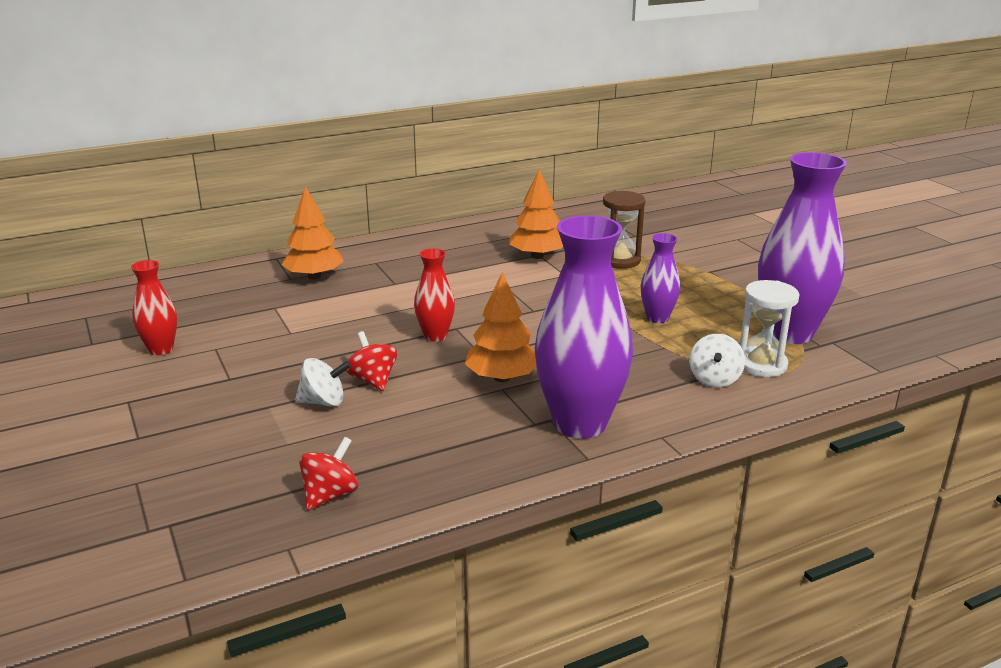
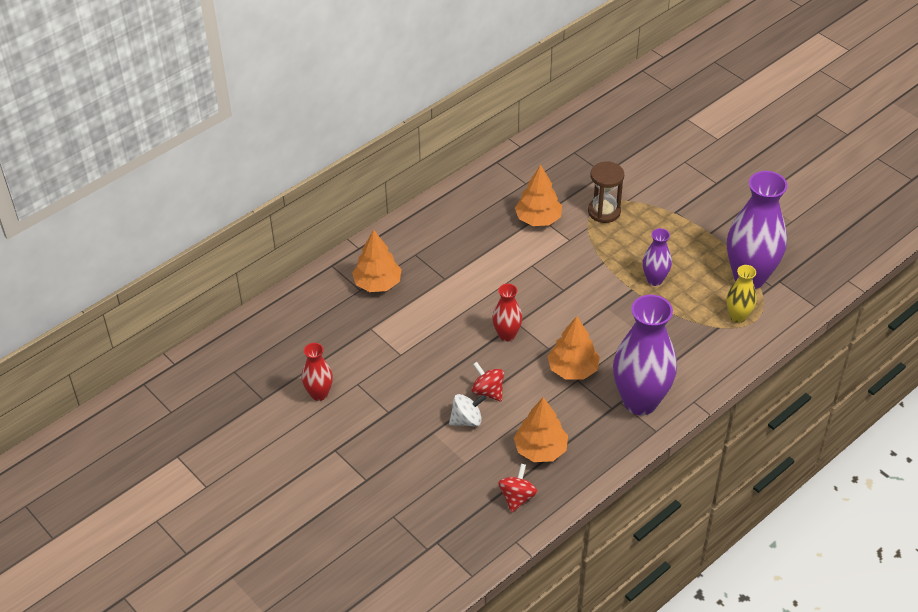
camera: 15 degrees left, 20 degrees up
(403, 449) = (540, 449): none -> orange tree
(714, 379) = (711, 339): white spinning top -> none
(761, 364) = (738, 316): white hourglass -> yellow vase

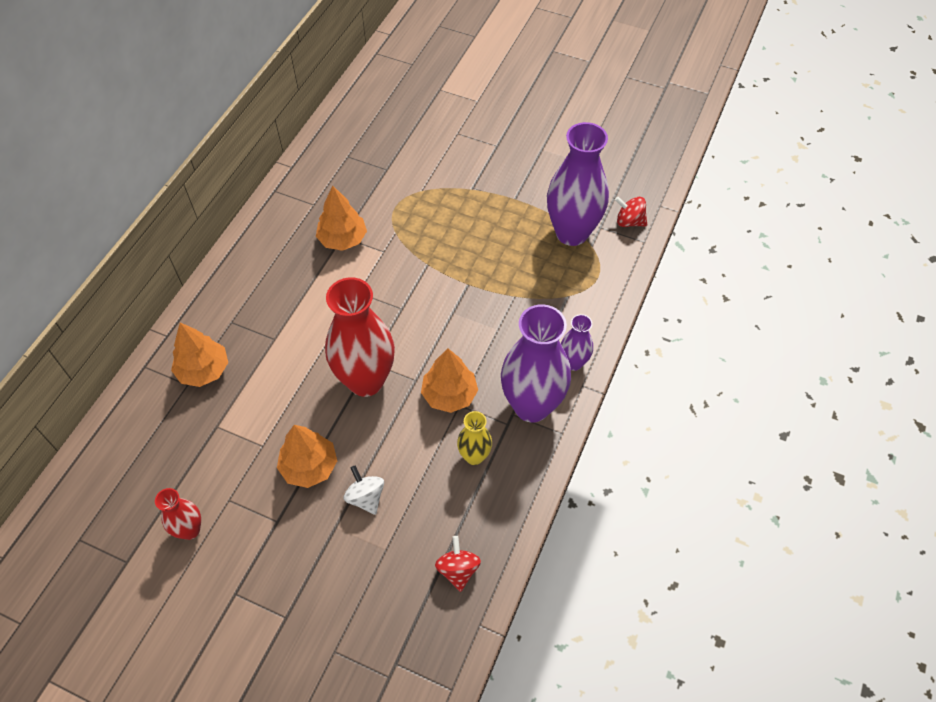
camera: 25 degrees left, 10 degrees up
(467, 420) = (366, 497): white spinning top -> white spinning top turned 75 degrees counterclockwise
(488, 391) = (374, 454): red spinning top -> red spinning top (629, 221)
(507, 335) = (366, 381): red vase -> red vase, size x2.00
(540, 449) = (457, 501): orange tree -> orange tree (309, 466)
(604, 211) = (404, 210): brown hourglass -> none
(654, 280) = (485, 266): purple vase -> purple vase (573, 363)
(738, 316) = (580, 278): yellow vase -> yellow vase (474, 456)

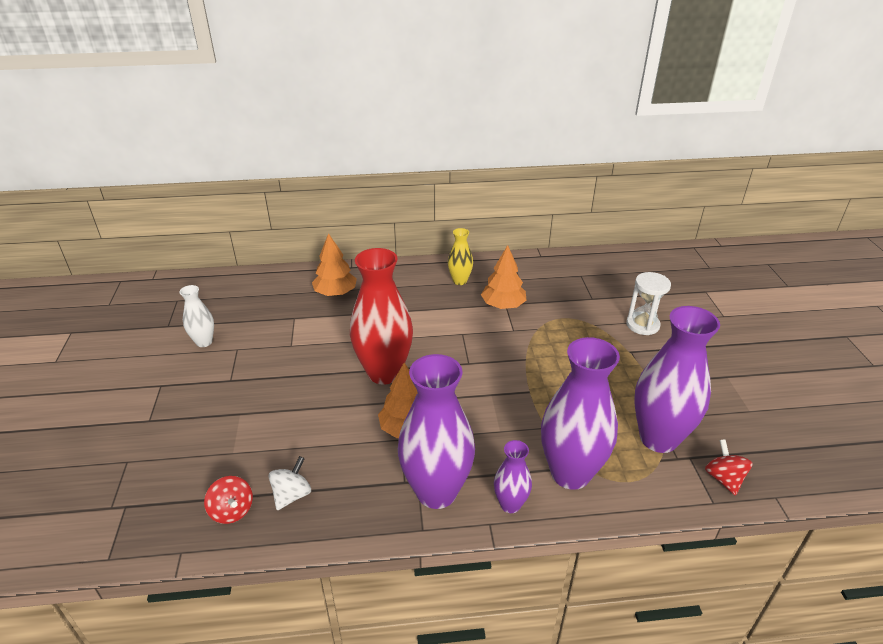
camera: 60 degrees right, 20 degrees down
(190, 530) = (204, 342): red vase -> white vase
(309, 466) = (286, 376): orange tree -> none
(366, 497) = (275, 419): white spinning top -> white spinning top (292, 495)
(447, 159) = (642, 325): none -> white hourglass
(458, 570) = (232, 511): red spinning top -> red spinning top turned 90 degrees clockwise
(474, 456) = (355, 472): yellow vase -> yellow vase (460, 281)
(569, 308) = (570, 473): none -> purple vase

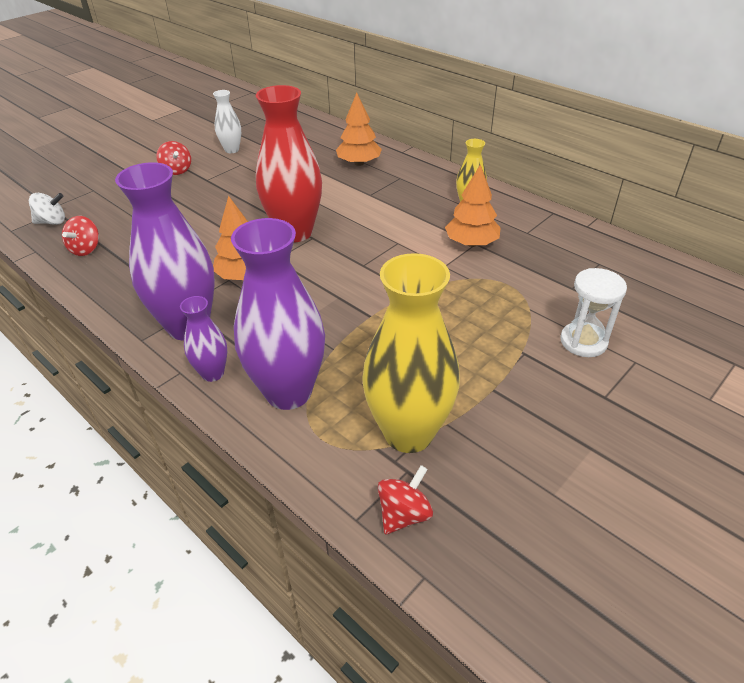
camera: 50 degrees right, 5 degrees up
(184, 390) = (177, 170): none -> red spinning top
(292, 495) = (122, 264): white spinning top -> white spinning top (52, 222)
(658, 438) = (408, 433): purple vase -> yellow vase

